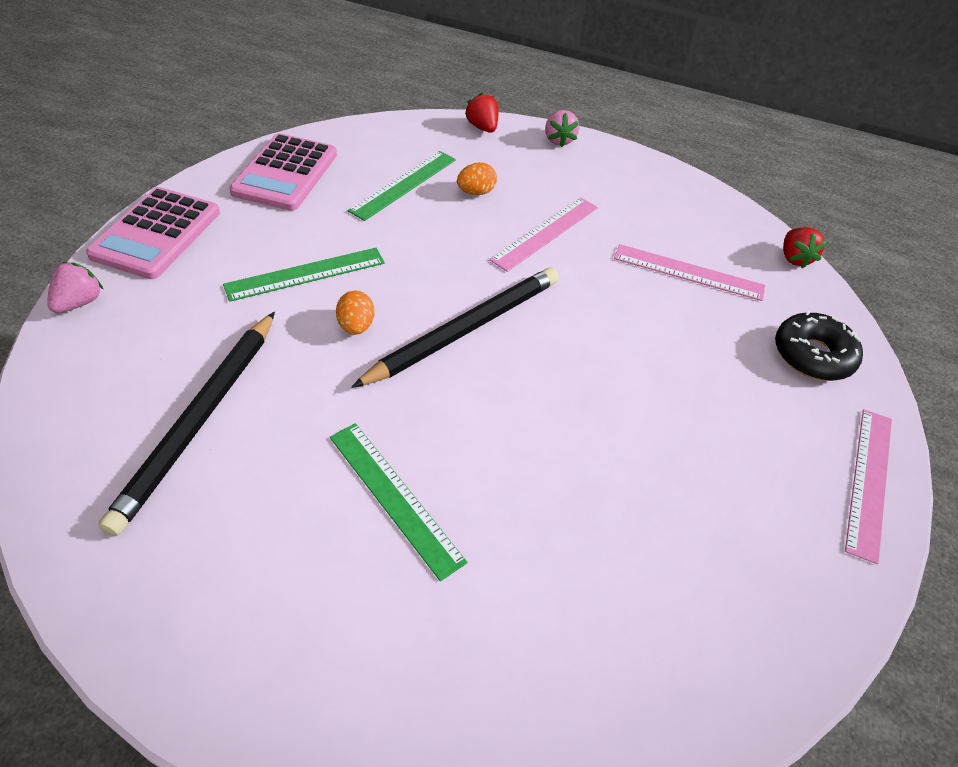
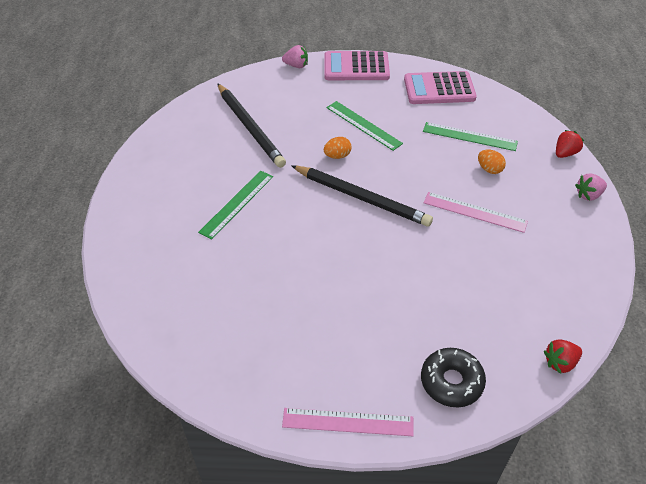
camera: 75 degrees right, 0 degrees up
(199, 420) = (250, 127): black pencil -> black pencil turned 120 degrees counterclockwise
(688, 272) = (491, 296): pink ruler -> none

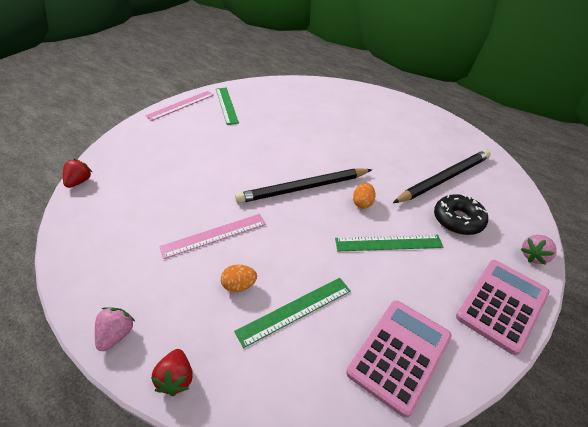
camera: 130 degrees right, 5 degrees down
(237, 203) = (361, 138): green ruler -> green ruler (226, 105)
(250, 127) = (444, 179): black pencil -> black pencil turned 135 degrees clockwise
(451, 382) = (143, 140): black donut -> black donut (458, 220)

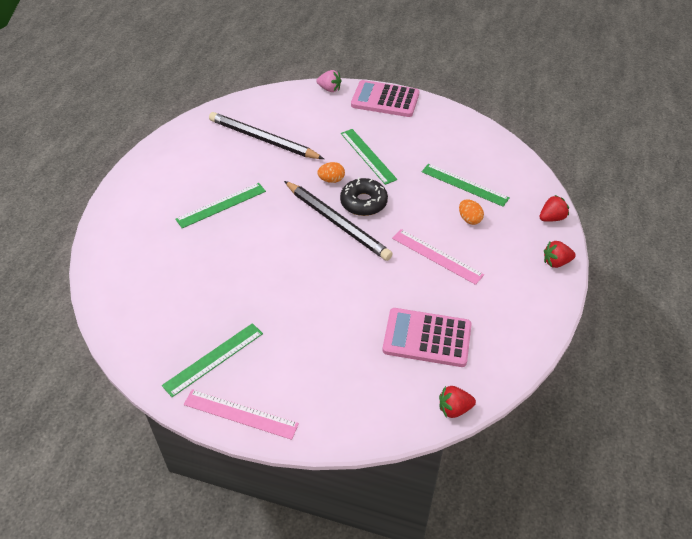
camera: 115 degrees left, 5 degrees up
(117, 335) = (556, 262): pink strawberry -> red strawberry
(363, 137) = (221, 205): none -> green ruler
(399, 354) = (455, 134): pink calculator -> pink calculator (427, 338)
(458, 220) = (315, 125): black donut -> black donut (363, 202)

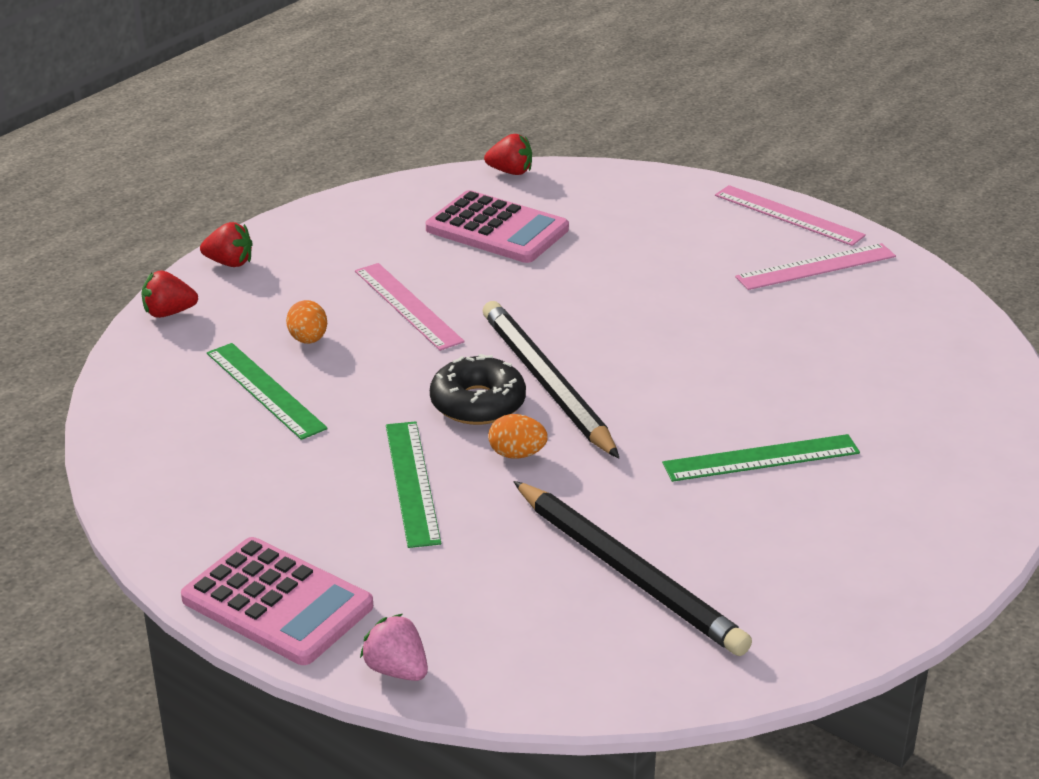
camera: 160 degrees left, 15 degrees down
(213, 359) = (816, 267): green ruler -> pink ruler

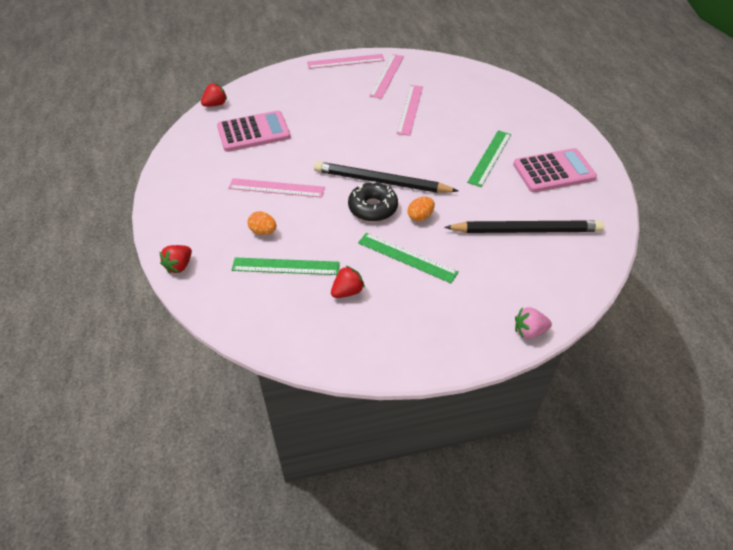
camera: 50 degrees left, 15 degrees up
(229, 263) = (165, 223): red strawberry -> red strawberry (347, 291)
(277, 603) = (449, 346): pink calculator -> pink calculator (553, 171)
(763, 327) = (410, 109): none -> pink ruler

